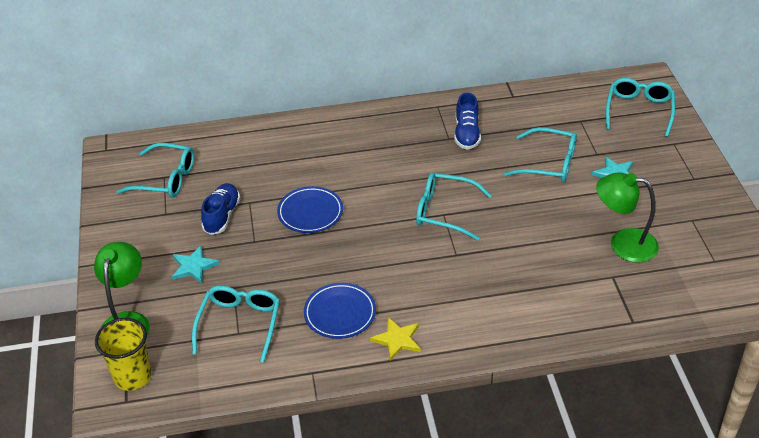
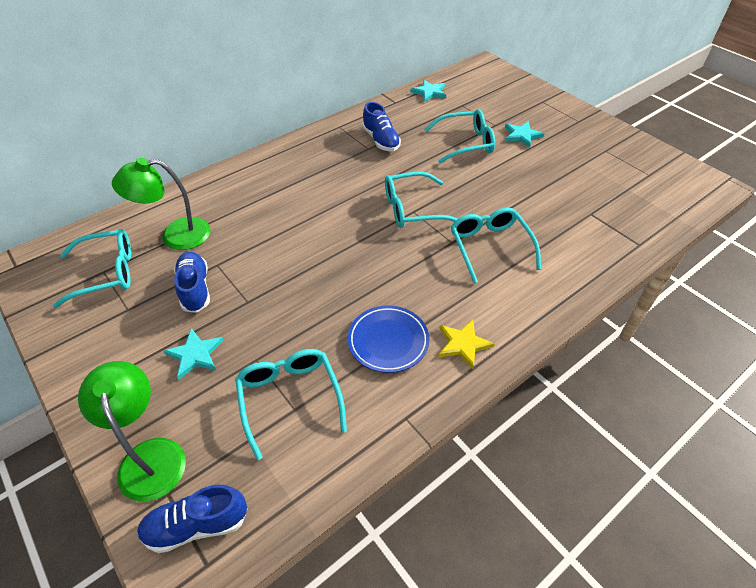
camera: 30 degrees left, 5 degrees up
(133, 376) = (196, 525): yellow cup -> blue shoe
(310, 213) = (287, 253): blue plate -> none
(557, 95) = (429, 92): none -> turquoise star
(623, 244) = (575, 185): green lamp -> green lamp (175, 235)
(639, 111) = (498, 86): turquoise glasses -> turquoise glasses (490, 247)

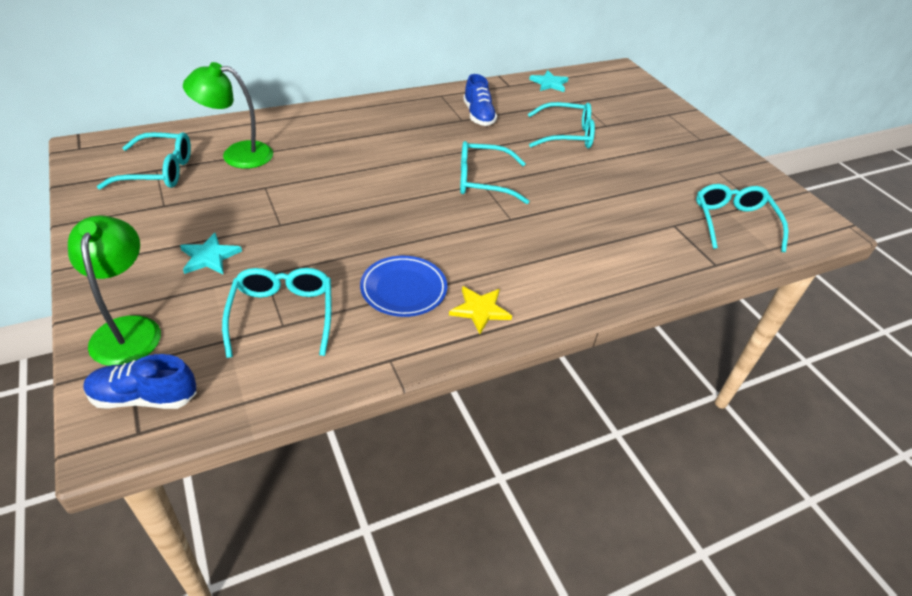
camera: 10 degrees right, 5 degrees down
(195, 289) = (235, 202): blue shoe -> none
(490, 247) = (549, 232): turquoise glasses -> turquoise glasses (733, 223)
(522, 135) = (631, 140): turquoise star -> none

